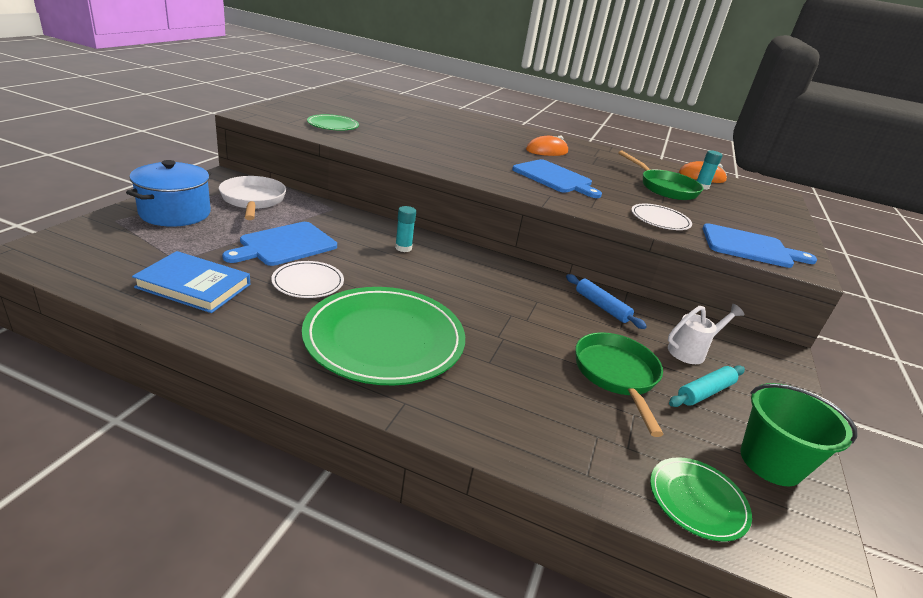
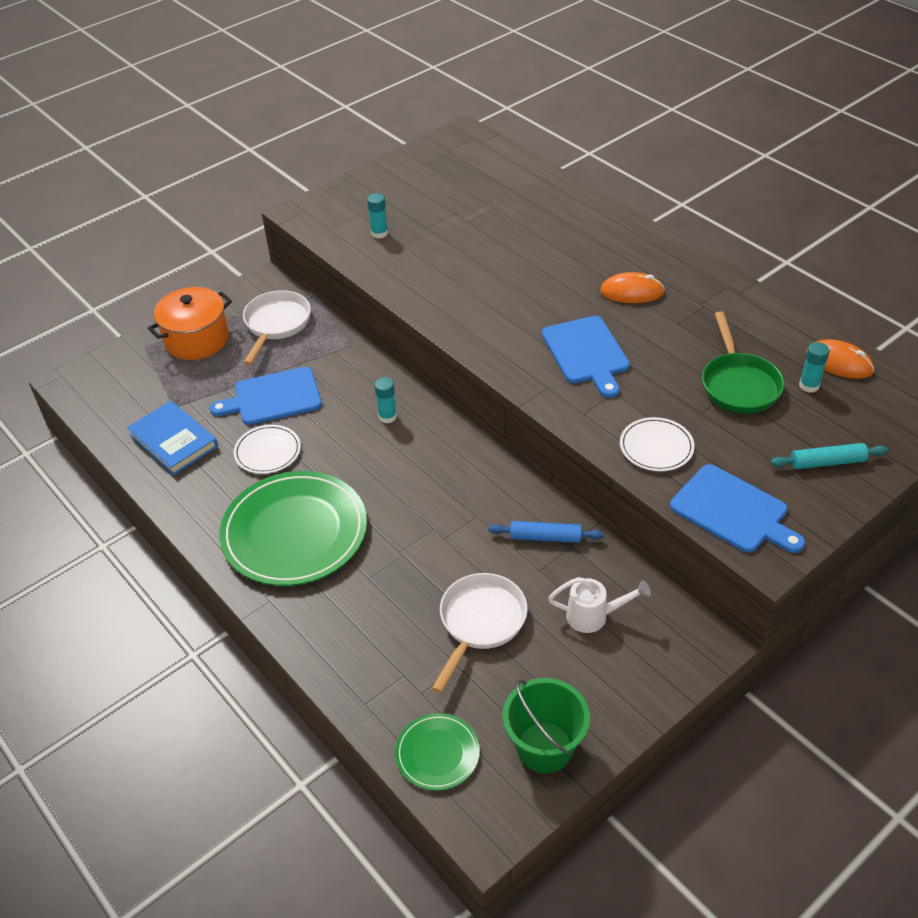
camera: 35 degrees right, 15 degrees up
(175, 213) = (197, 339): blue pot -> orange pot
(333, 125) = (379, 233): green plate -> turquoise glue stick
(601, 306) = (545, 537): blue rolling pin -> blue rolling pin turned 75 degrees counterclockwise
(616, 376) = (480, 623): green pan -> white pan
(705, 392) = (556, 664): turquoise rolling pin -> turquoise rolling pin (827, 462)

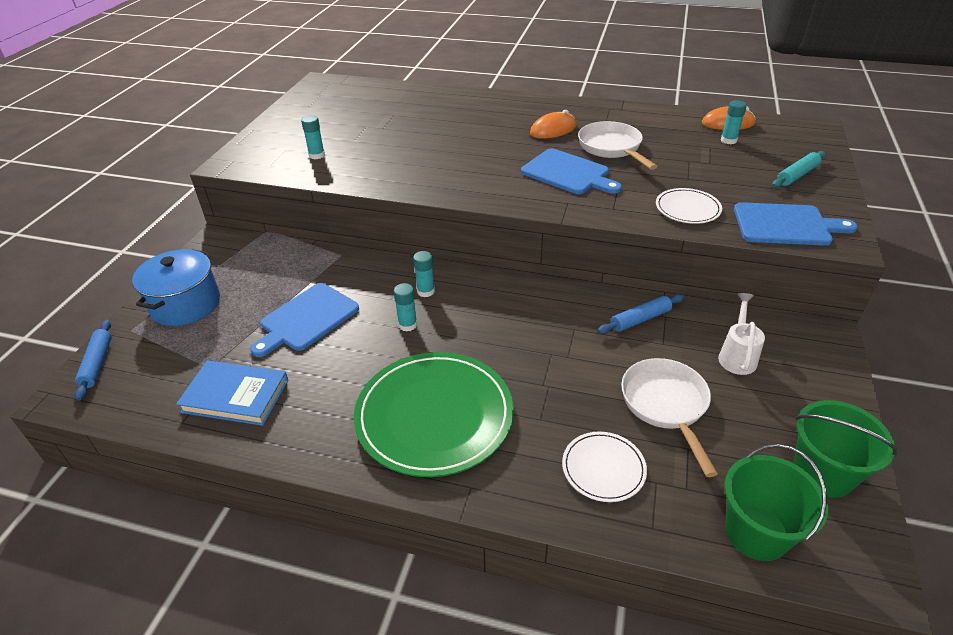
camera: 35 degrees left, 5 degrees down
(104, 365) = (97, 363): none -> blue rolling pin
(197, 339) = (185, 304): orange pot -> blue pot
(267, 451) = (343, 363): white plate -> white plate (603, 468)
(276, 325) = (257, 265): white pan -> white pan (612, 148)
(344, 442) = (407, 325): none -> turquoise glue stick
(437, 753) = (756, 532): green plate -> green bucket
(594, 616) = (737, 356): white watering can -> white watering can turned 45 degrees counterclockwise
(738, 384) = (688, 155): green pan -> none

